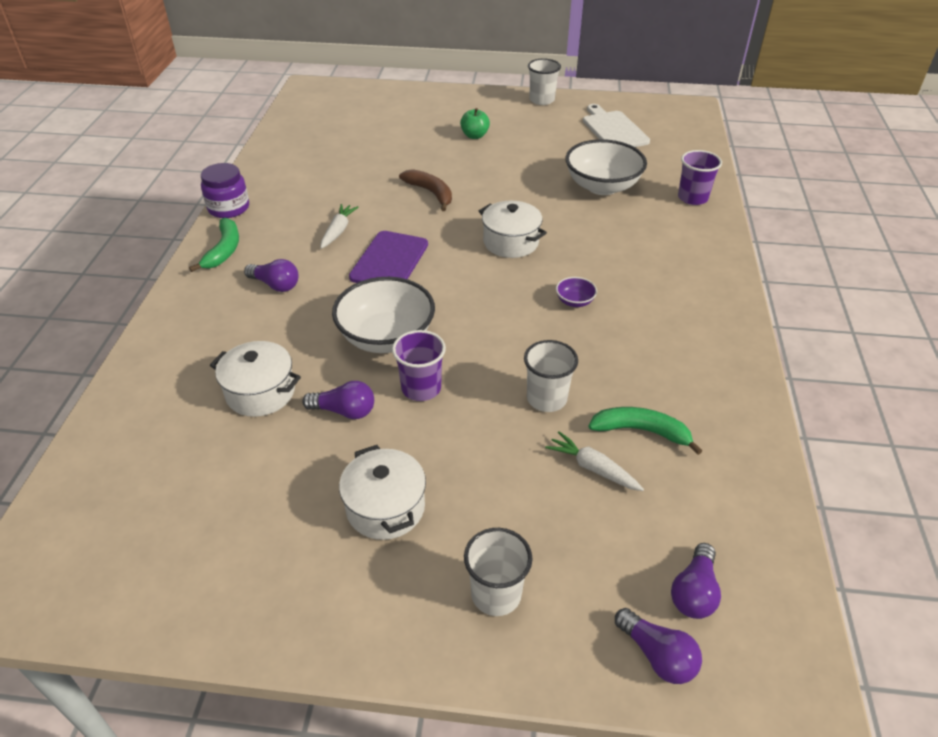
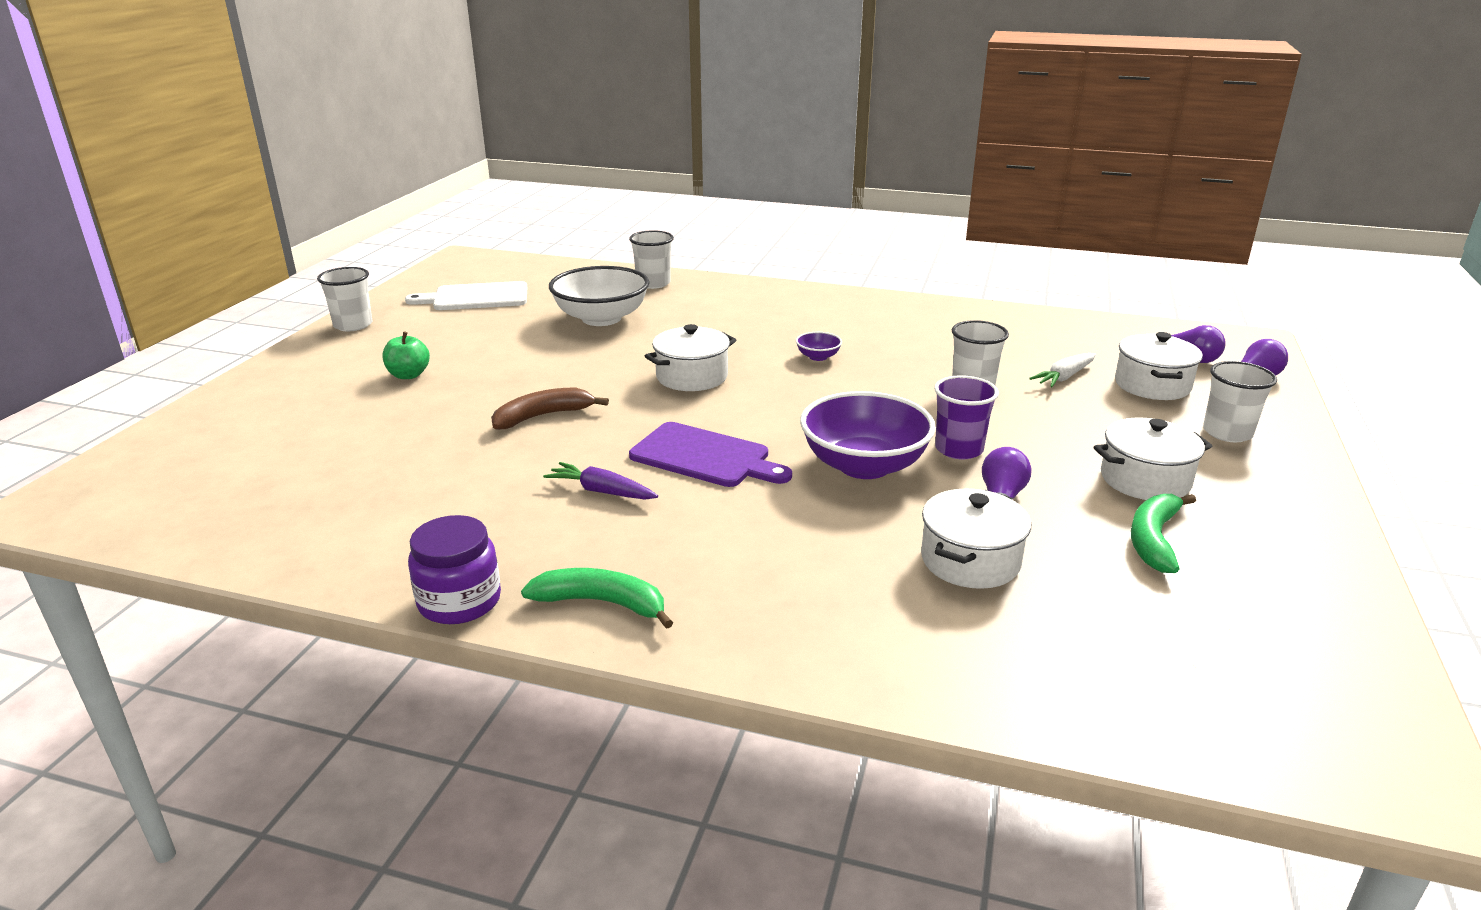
camera: 80 degrees left, 15 degrees down
(275, 285) = (724, 548): purple light bulb -> none
(338, 231) = (602, 491): white carrot -> purple carrot
(386, 337) = (864, 465): white bowl -> purple bowl
(599, 543) = (1152, 385): none -> white pot
(641, 431) = (1013, 352): green banana -> green banana (1154, 539)
(692, 198) = (653, 283): purple cup -> white cup

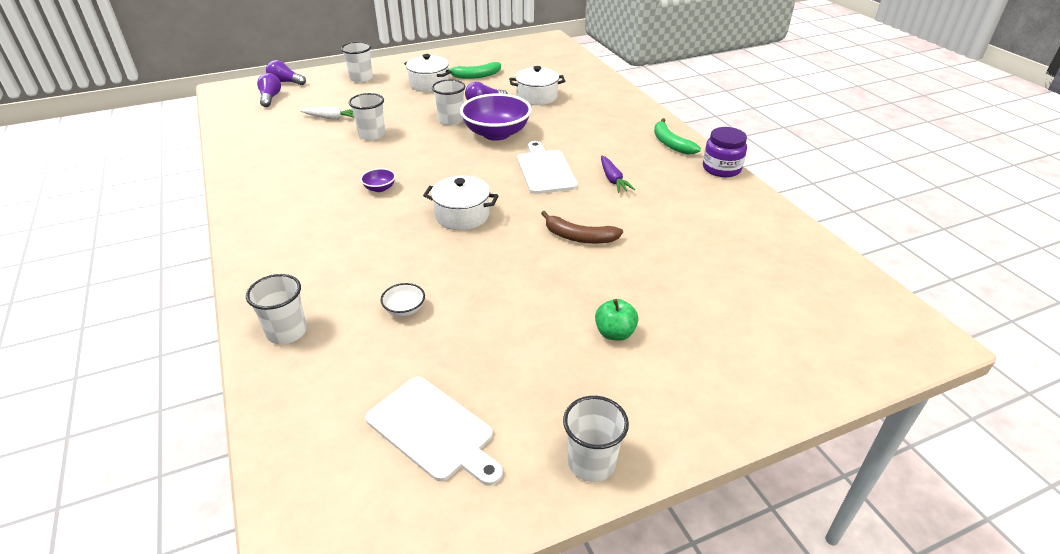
camera: 130 degrees left, 10 degrees up
(601, 318) = (404, 309): white bowl -> white bowl, size x0.43
(705, 457) = (545, 170): purple cutting board -> white cutting board
(959, 449) = (451, 120): purple cup -> white cup
(1152, 385) = (320, 99): white pot -> none

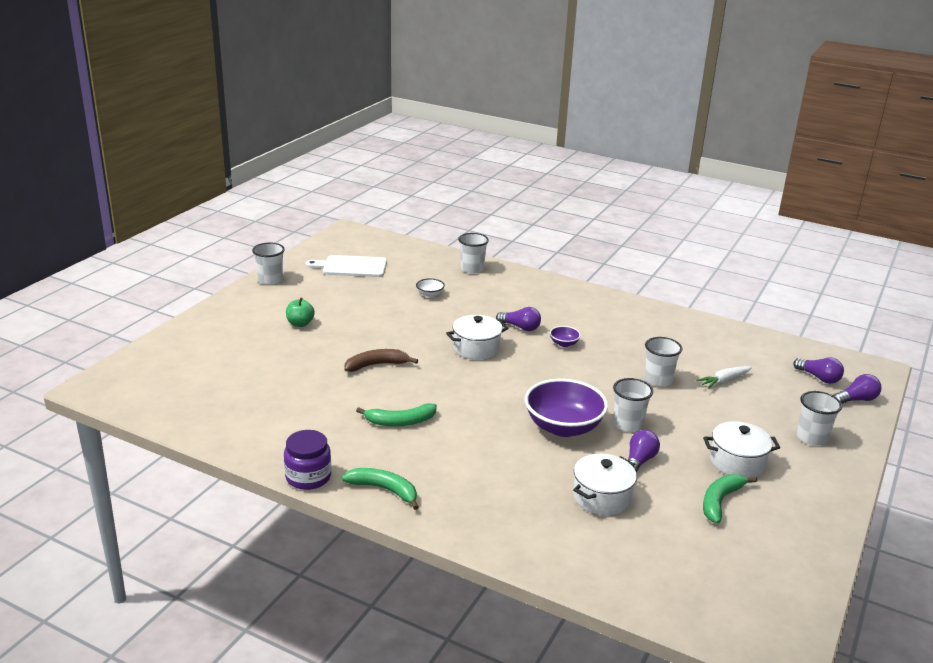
camera: 140 degrees right, 10 degrees down
(386, 220) = (520, 327): none -> purple light bulb
(545, 170) = (468, 407): white cutting board -> none
(613, 179) = (400, 422): purple carrot -> green banana

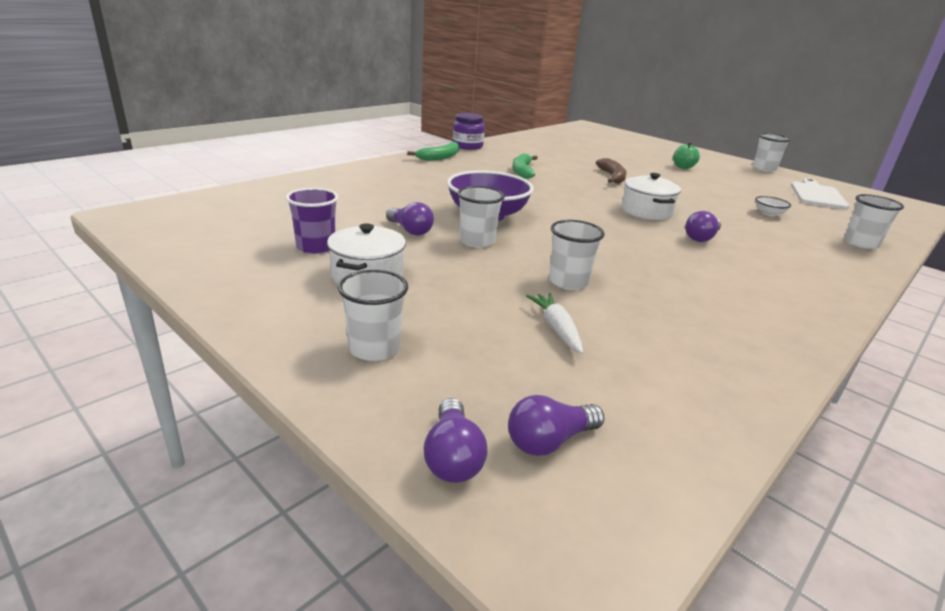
camera: 105 degrees right, 0 degrees up
(564, 343) = (664, 251): purple bowl -> none
(602, 497) = (373, 206): white pot -> none
(720, 501) = (316, 247): green banana -> purple cup

